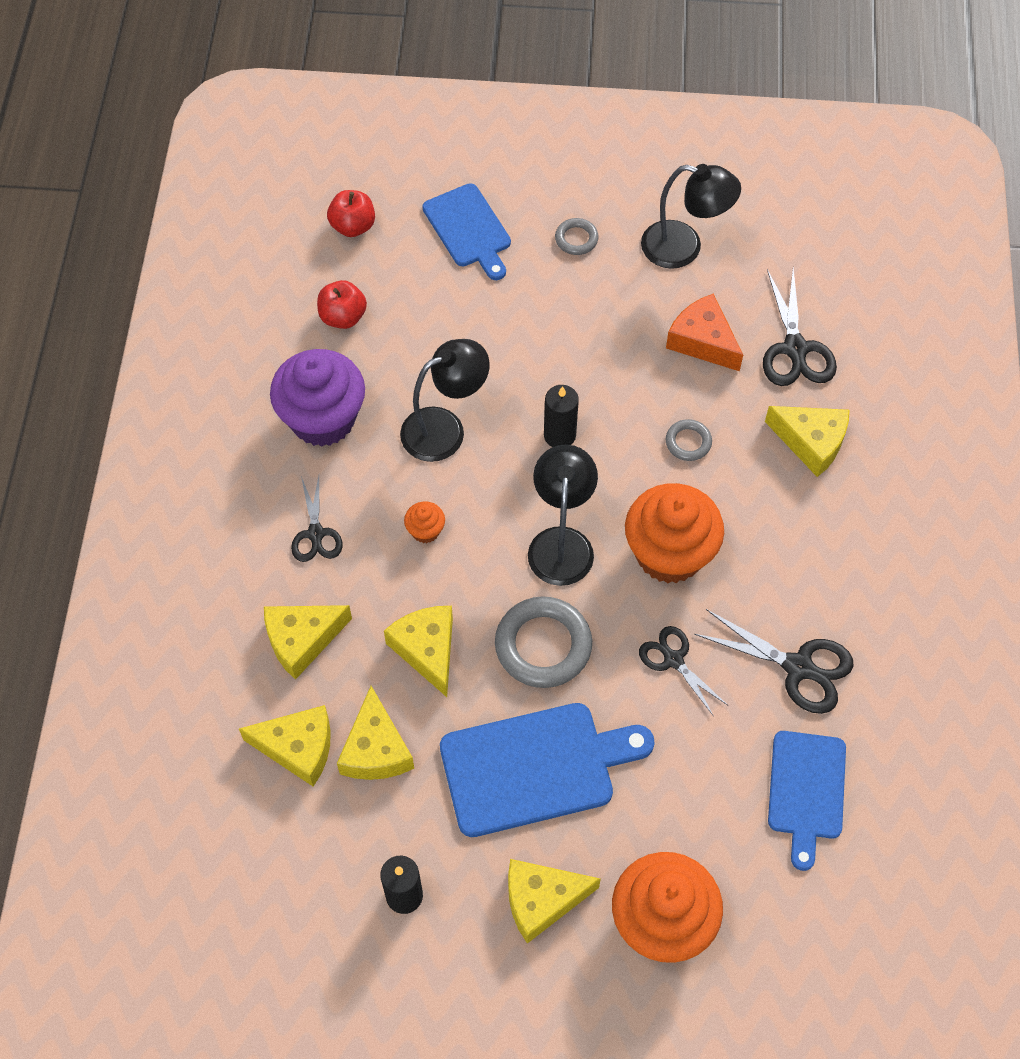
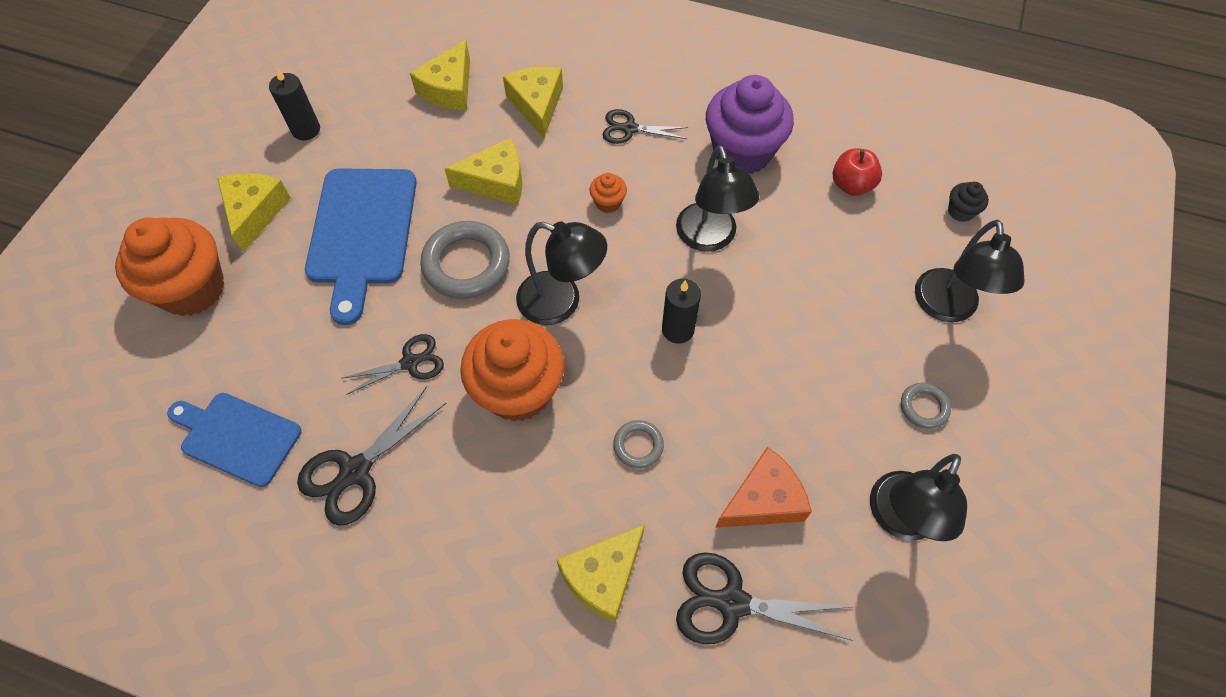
camera: 105 degrees right, 0 degrees up
(353, 226) = (960, 211): red apple -> black cupcake
(375, 749) = (426, 134): yellow cheese -> none
(469, 229) = (947, 308): blue cutting board -> black lamp

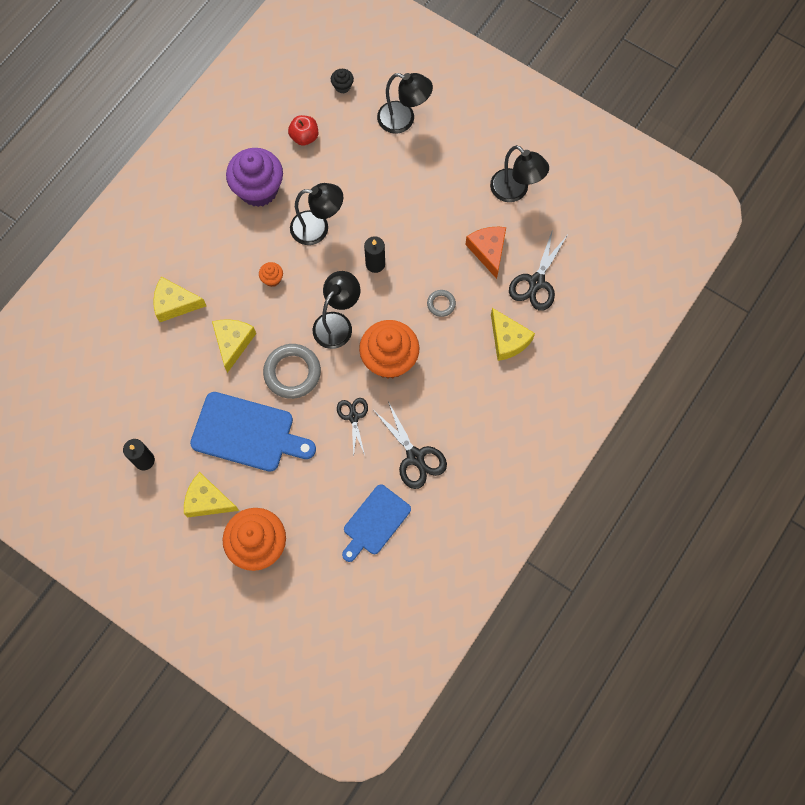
camera: 75 degrees left, 10 degrees up
(449, 89) = (139, 358): yellow cheese -> none
(630, 129) = (216, 251): black scissors -> none
(924, 407) = (459, 155): grey ring -> none

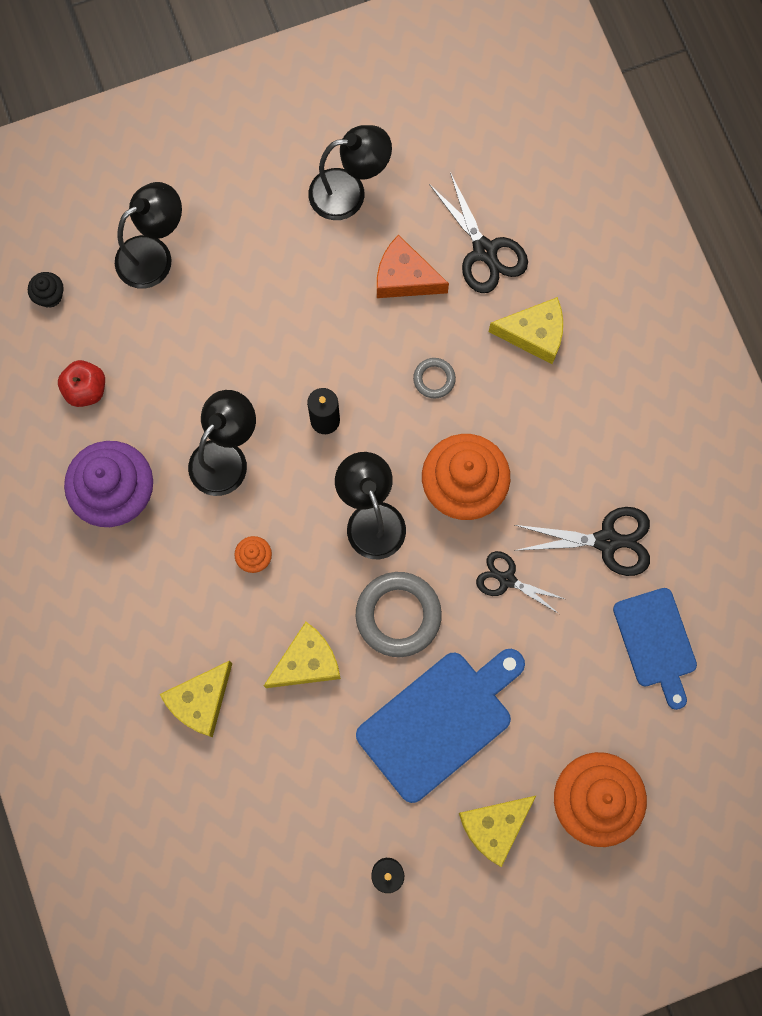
camera: 55 degrees left, 5 degrees up
(233, 343) = (307, 662): yellow cheese -> yellow cheese turned 105 degrees clockwise

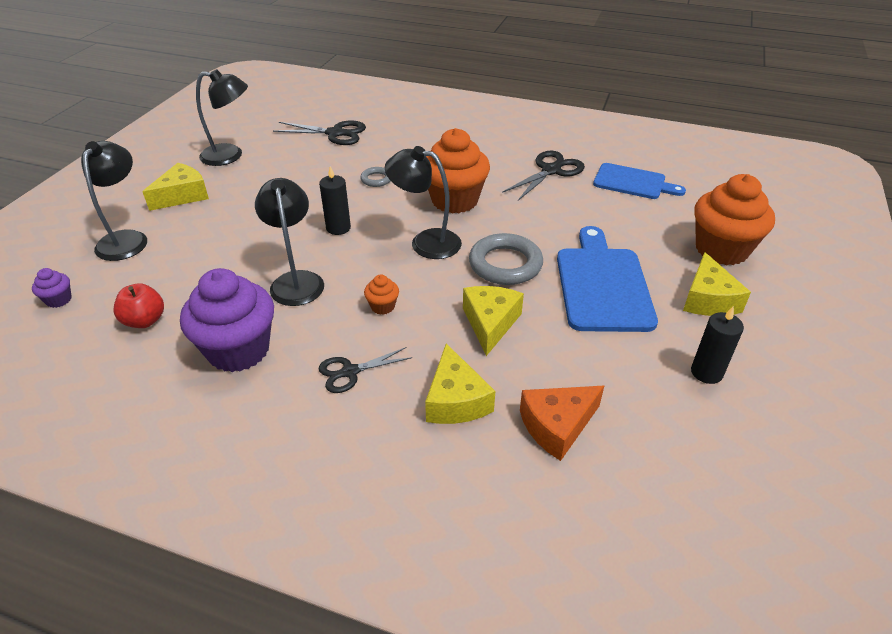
camera: 50 degrees left, 35 degrees down
(50, 296) = (59, 300): black cupcake -> purple cupcake
(349, 192) = (230, 155): black lamp -> black lamp turned 60 degrees clockwise
(404, 277) = (305, 161): orange cheese -> orange cheese (557, 426)
(507, 580) = (533, 212): black scissors -> black scissors (350, 372)
(534, 334) = (402, 140): yellow cheese -> yellow cheese (182, 195)

